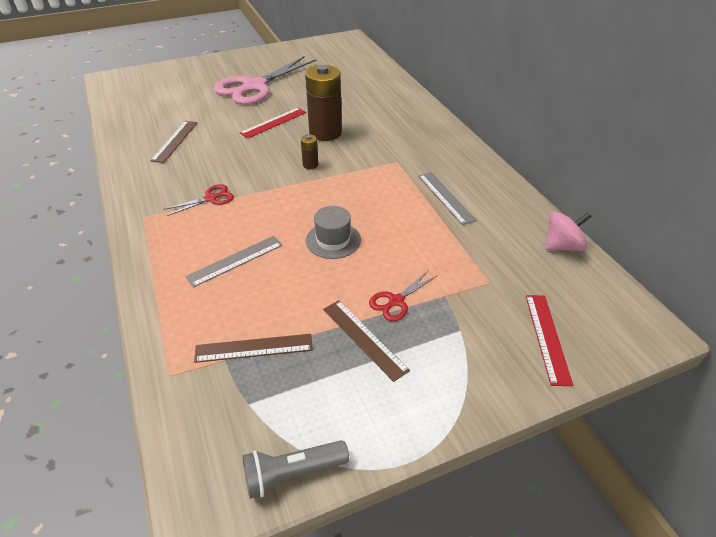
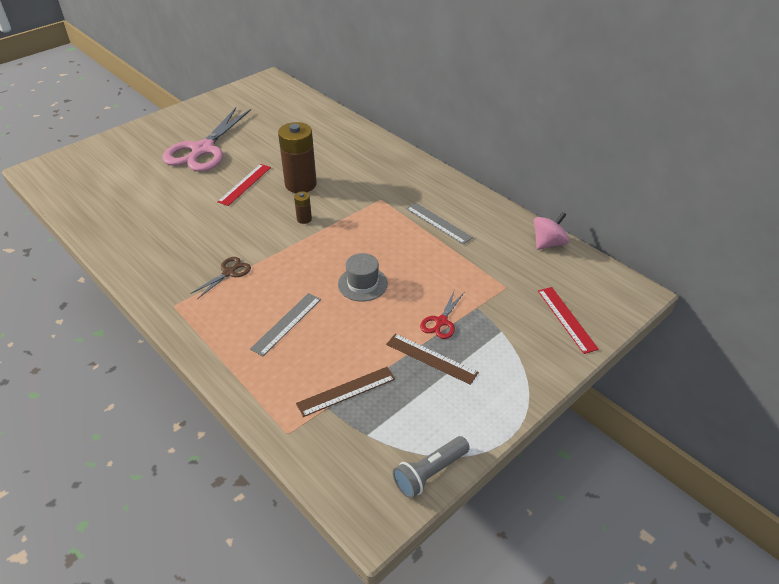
camera: 20 degrees left, 0 degrees up
(175, 141) = (156, 224): brown ruler -> none
(211, 198) = (229, 273): red scissors -> brown scissors

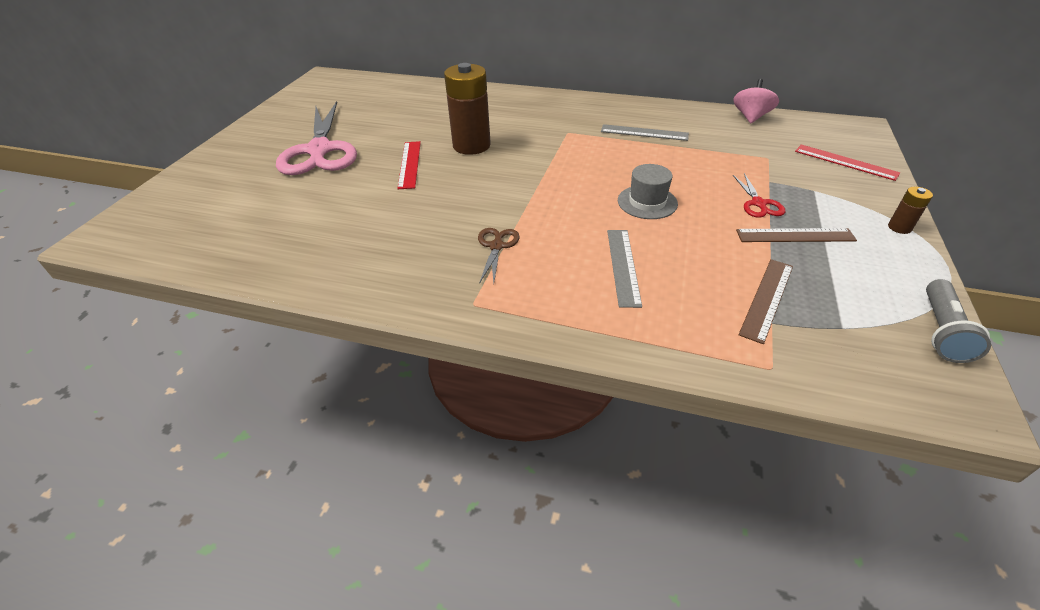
camera: 30 degrees left, 0 degrees up
(304, 219) = (514, 171): brown battery -> brown battery (899, 227)

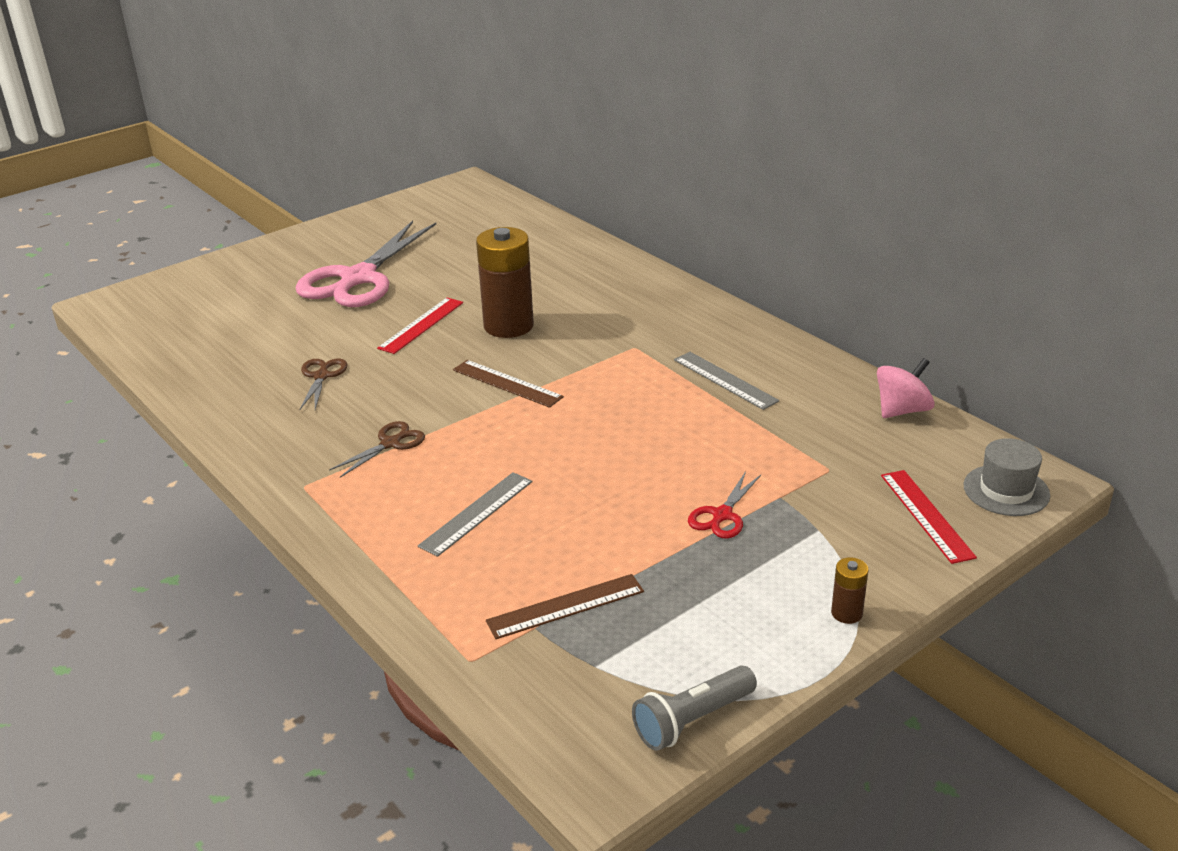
camera: 35 degrees right, 10 degrees down
(379, 222) = (321, 376): none -> brown scissors
(647, 202) = (599, 461): grey hat -> grey hat (1006, 490)
(795, 235) = (703, 565): brown ruler -> brown ruler (507, 383)

